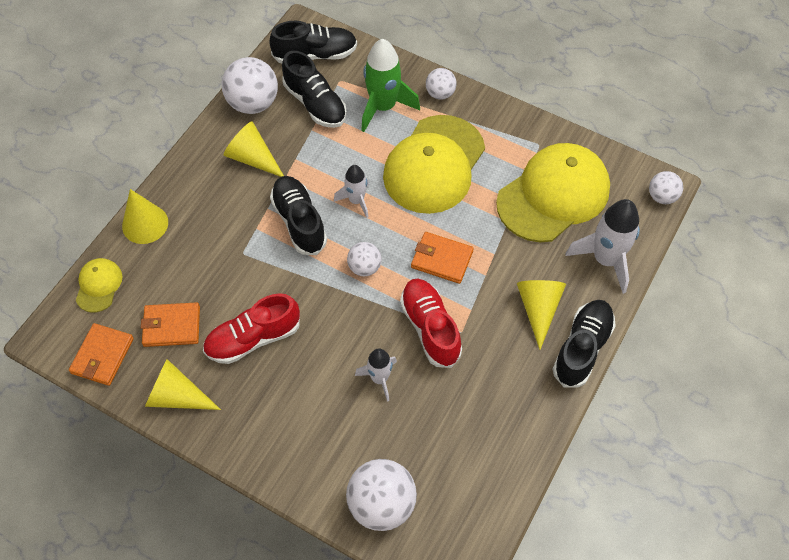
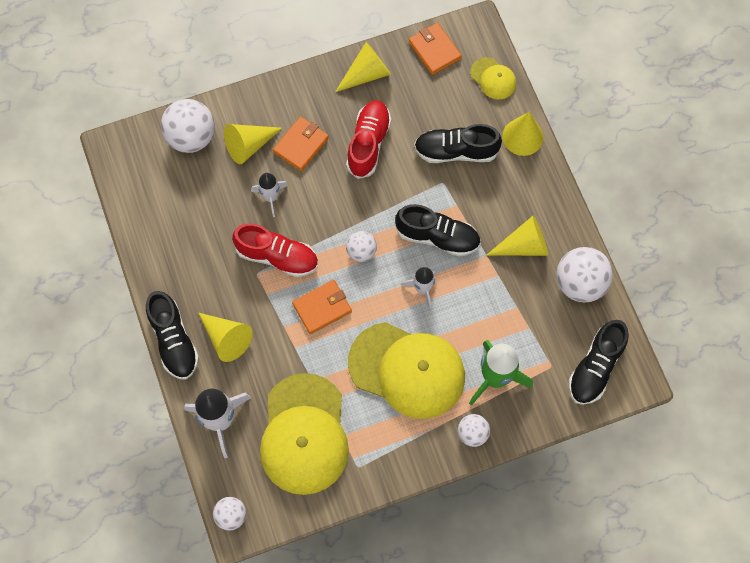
camera: 130 degrees right, 10 degrees up
(172, 326) = (421, 102): orange wallet -> orange wallet (301, 145)
(315, 104) = (541, 329): black shoe -> black shoe (456, 151)
(344, 441) = (248, 145): none -> yellow cone
(434, 165) = (407, 370): yellow cap -> yellow cap turned 135 degrees clockwise

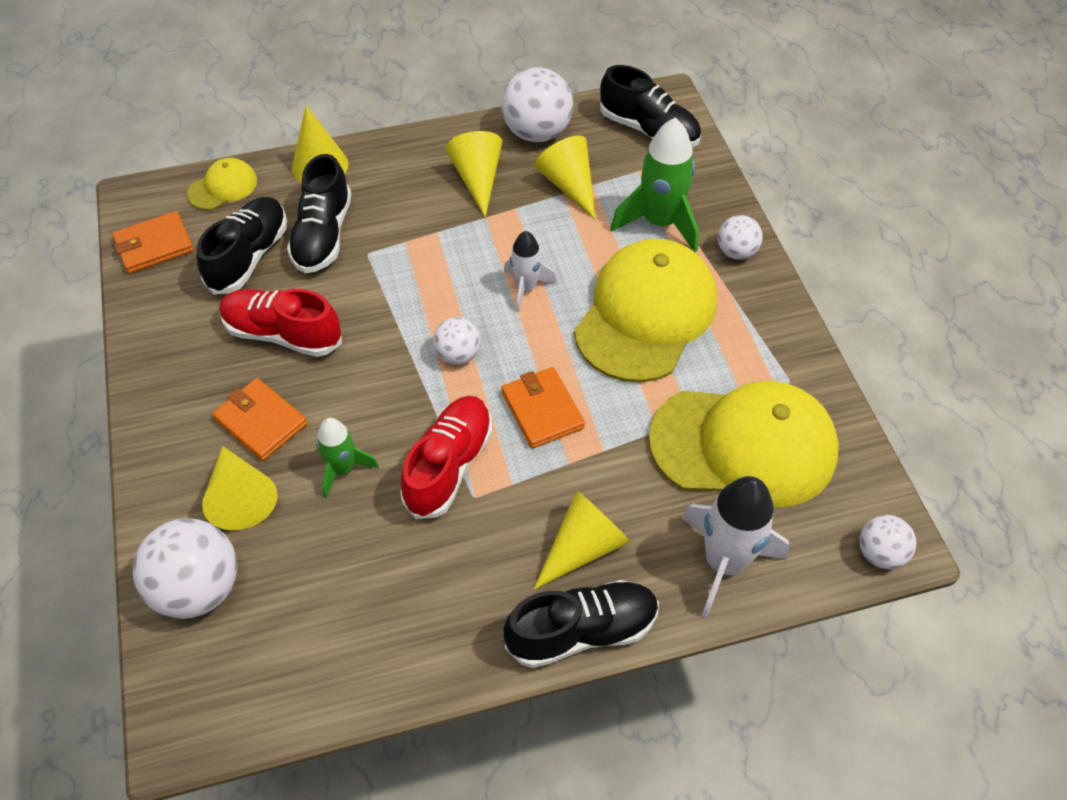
camera: 85 degrees left, 15 degrees down
(270, 197) = (343, 469): white rocket -> green rocket
(366, 74) = (164, 328): yellow cone -> yellow cone (569, 185)
(437, 237) = (449, 265): black shoe -> black shoe (249, 256)

